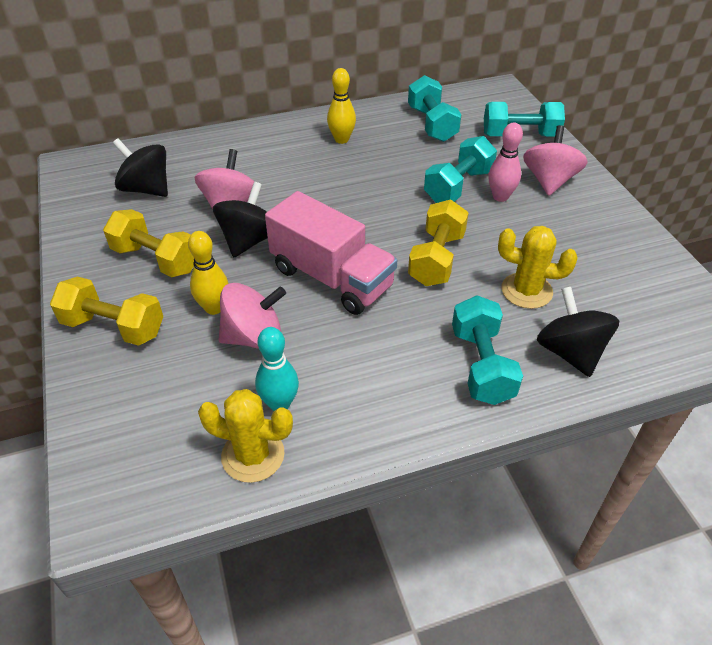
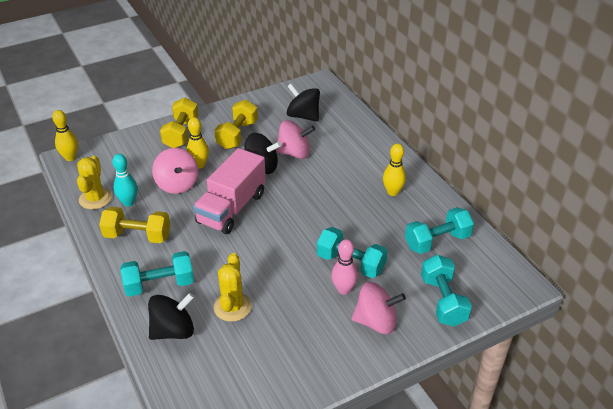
camera: 80 degrees right, 5 degrees down
(101, 506) = (70, 157): none -> yellow bowling pin
(146, 189) = (303, 116): black spinning top -> black spinning top turned 75 degrees counterclockwise
(436, 259) = (259, 256): yellow dumbbell -> yellow dumbbell (137, 236)

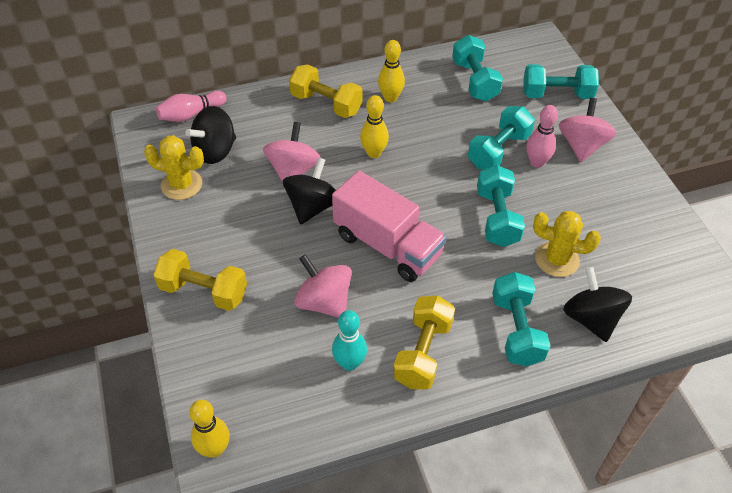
camera: 80 degrees left, 10 degrees up
(95, 198) = (331, 408): yellow cactus -> yellow cactus (181, 185)
(177, 184) = (324, 302): pink spinning top -> pink spinning top turned 120 degrees counterclockwise
(199, 165) = (287, 273): yellow bowling pin -> yellow bowling pin (374, 153)
(237, 135) = (232, 225): yellow dumbbell -> yellow dumbbell (326, 104)
(271, 267) = (497, 218): none -> turquoise dumbbell
(336, 99) = (191, 114): none -> pink bowling pin

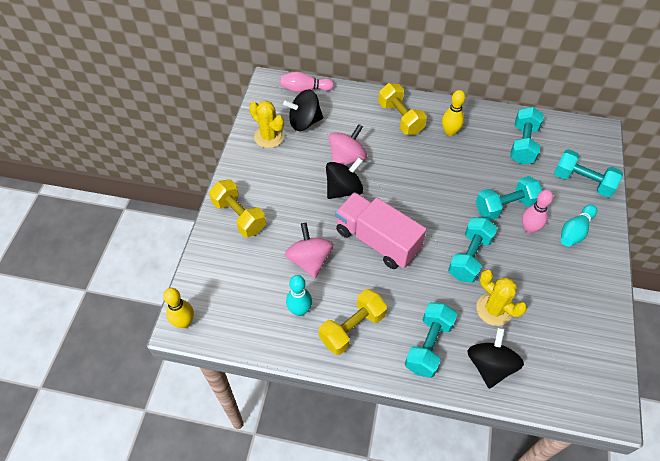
camera: 30 degrees right, 5 degrees up
(374, 153) = (411, 169): yellow bowling pin -> none
(387, 245) = (377, 240): pink truck -> pink truck turned 150 degrees clockwise
(582, 146) = (575, 231): pink spinning top -> turquoise bowling pin

